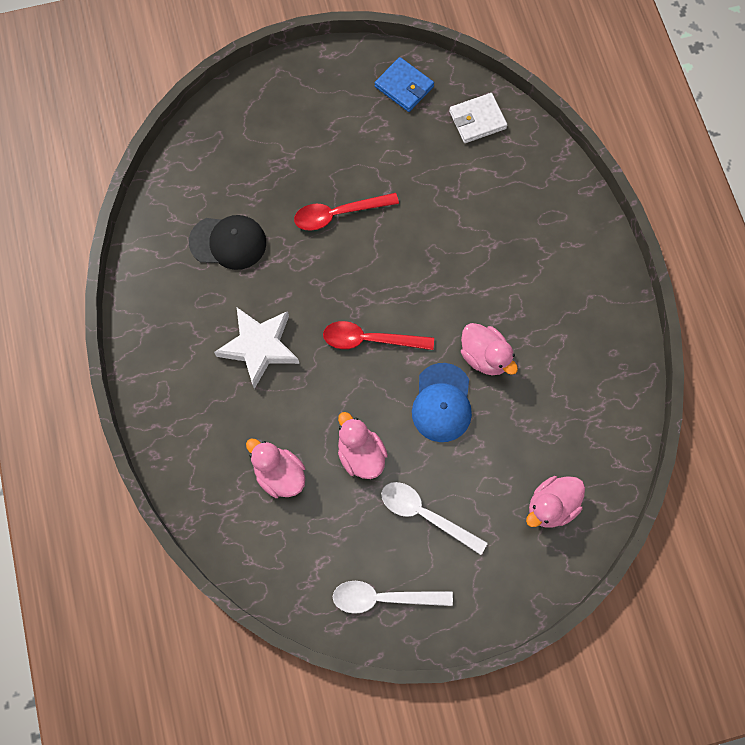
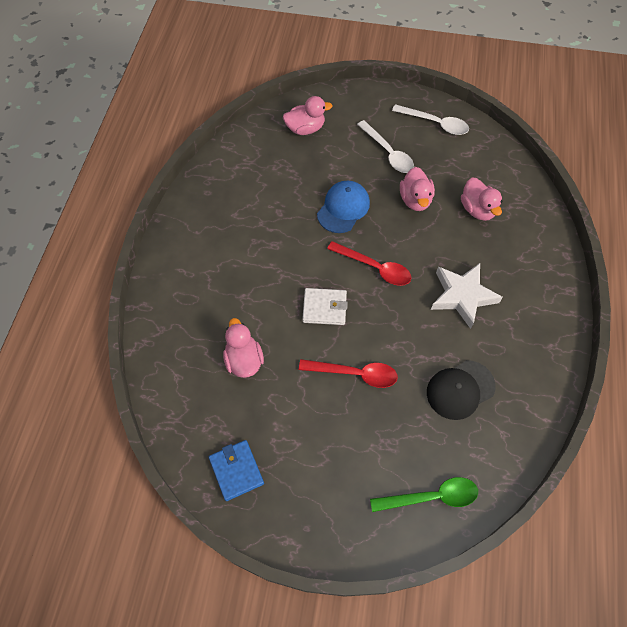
camera: 155 degrees left, 10 degrees down
(223, 136) = (431, 497): none -> green spoon
(228, 242) = (460, 390): black cap -> black cap turned 60 degrees counterclockwise
(477, 120) = (191, 406): white wallet -> white wallet (324, 308)
(485, 356) = (297, 224): pink duck -> pink duck (244, 360)

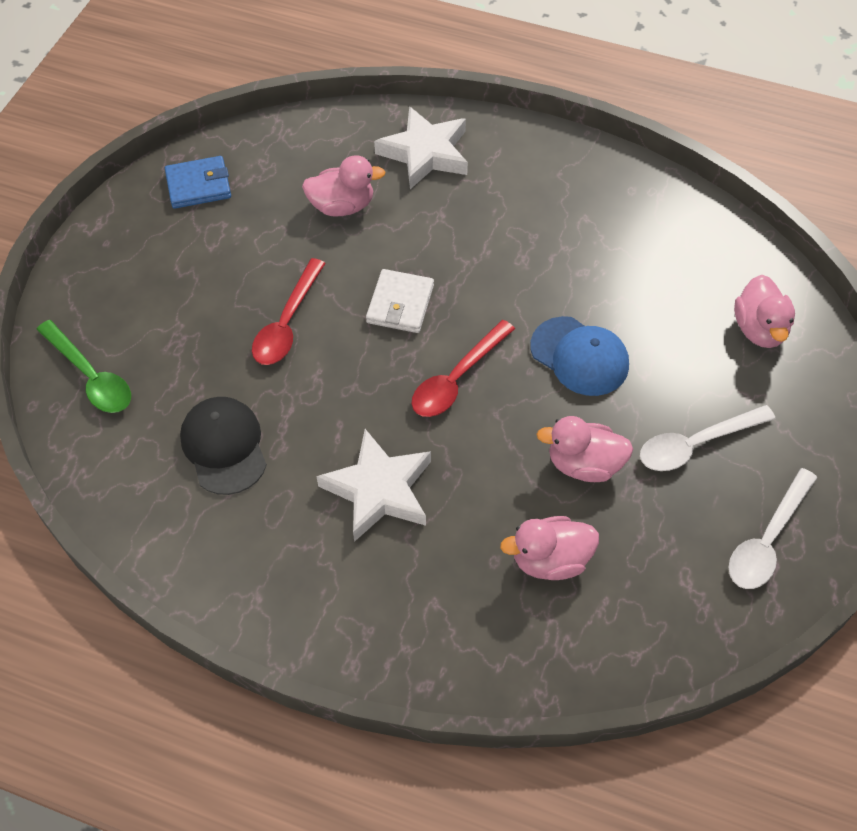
camera: 100 degrees right, 5 degrees down
(186, 315) = (425, 153): none -> white star
(431, 497) = (90, 376): green spoon -> green spoon turned 45 degrees counterclockwise

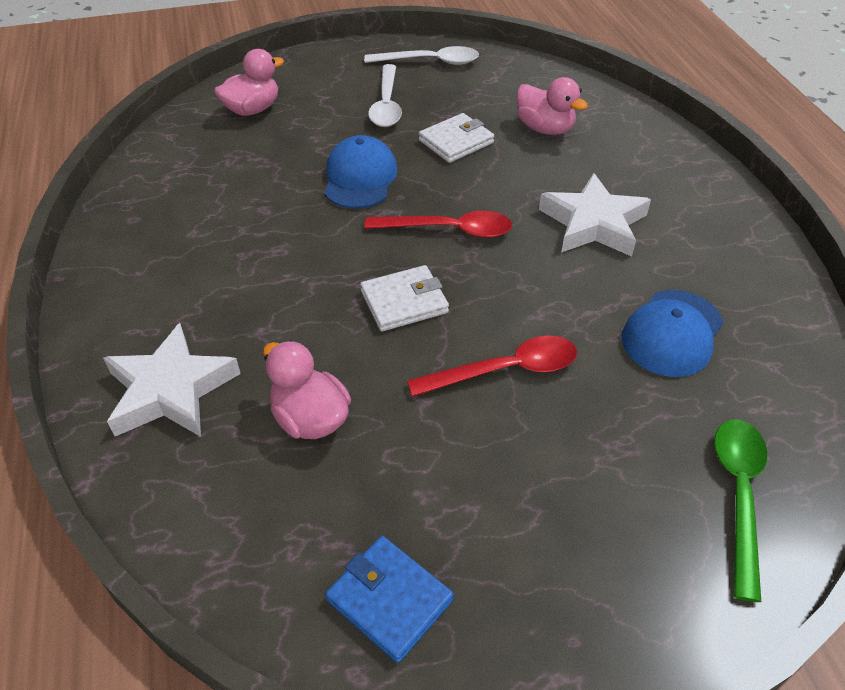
camera: 125 degrees left, 10 degrees down
(224, 446) = (672, 333): black cap -> blue cap
(584, 464) = (456, 141): pink duck -> white wallet
(696, 444) = (386, 105): white spoon -> white spoon turned 60 degrees clockwise

